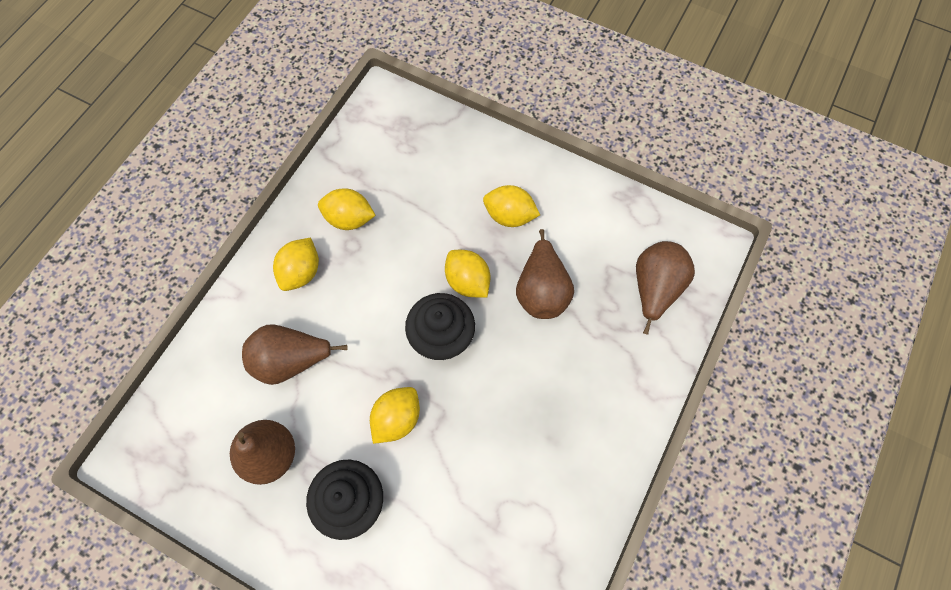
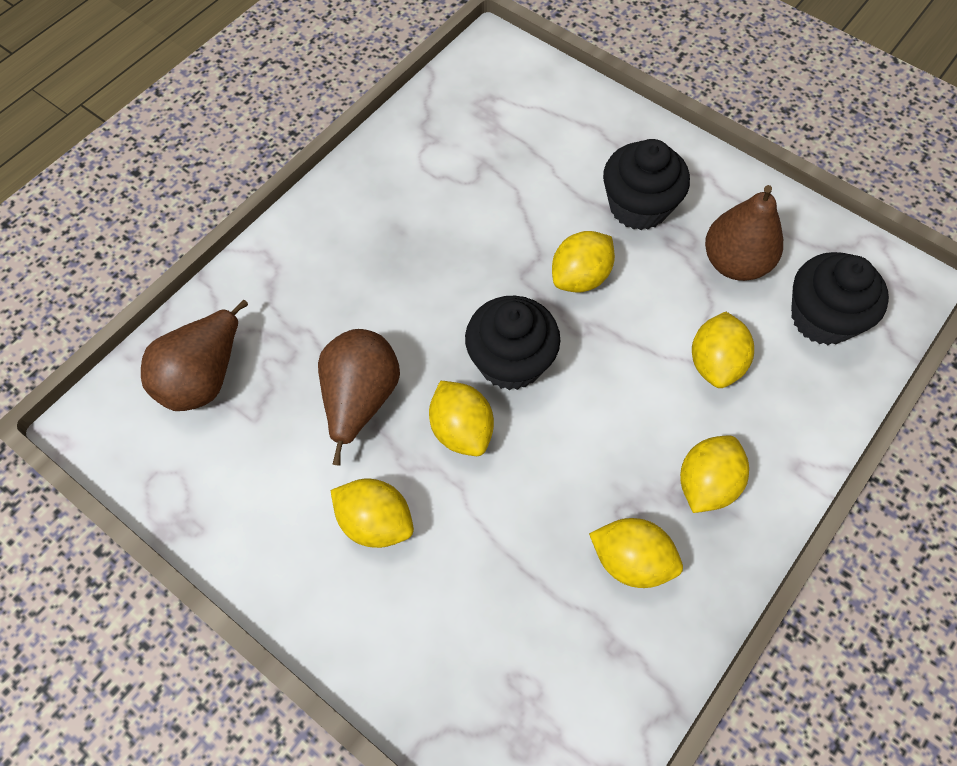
camera: 170 degrees left, 5 degrees down
(205, 414) = (822, 318): none -> black cupcake
(291, 360) = (715, 363): brown pear -> yellow lemon

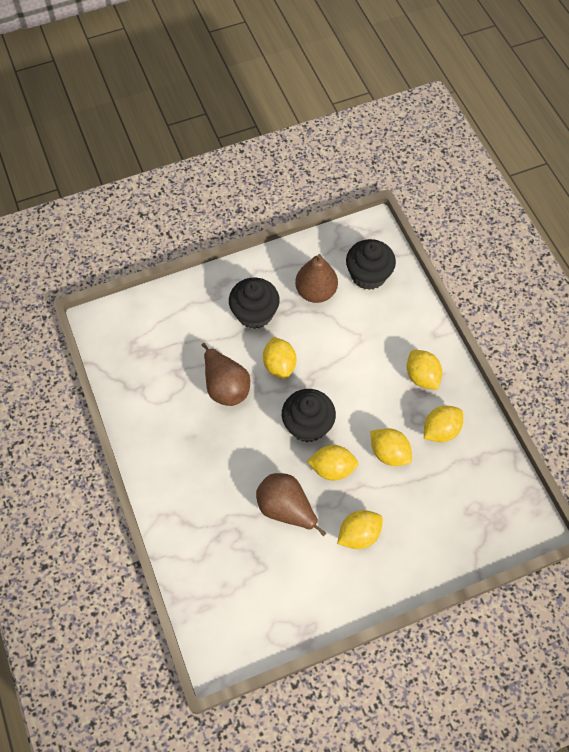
camera: 60 degrees left, 0 degrees up
(204, 377) = (223, 584): brown pear -> brown pear (226, 386)
(715, 363) = (364, 335): yellow lemon -> yellow lemon (389, 453)

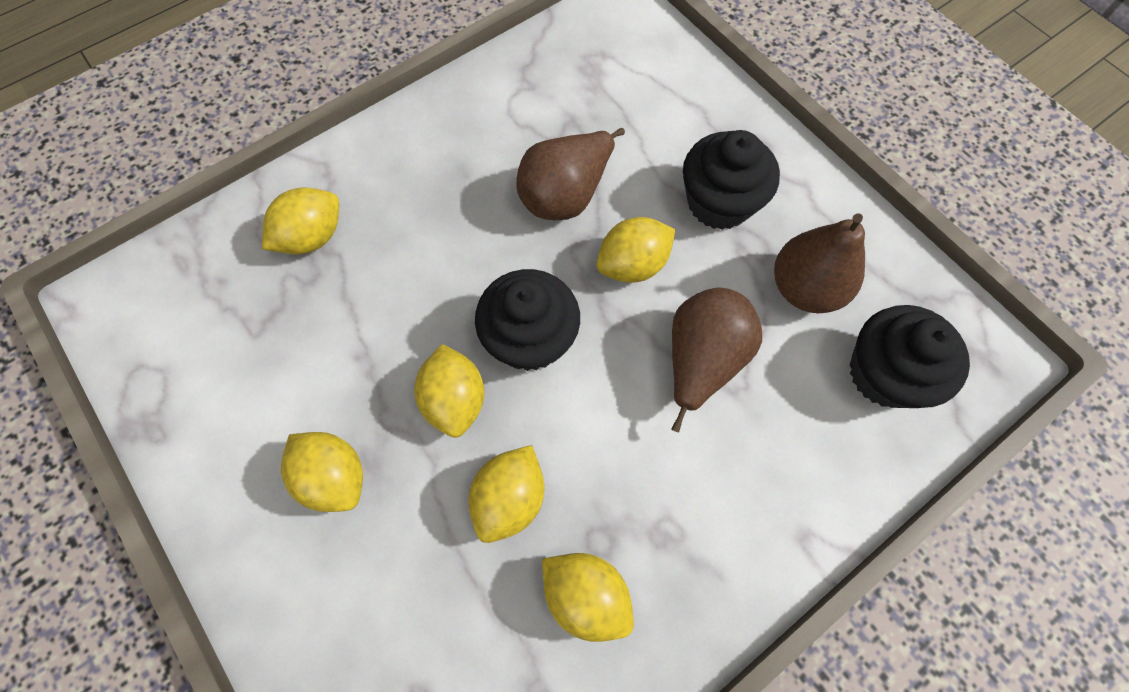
camera: 75 degrees right, 5 degrees up
(286, 509) = (364, 341): brown pear -> brown pear (701, 360)
(422, 376) = (696, 530): yellow lemon -> yellow lemon (312, 237)

